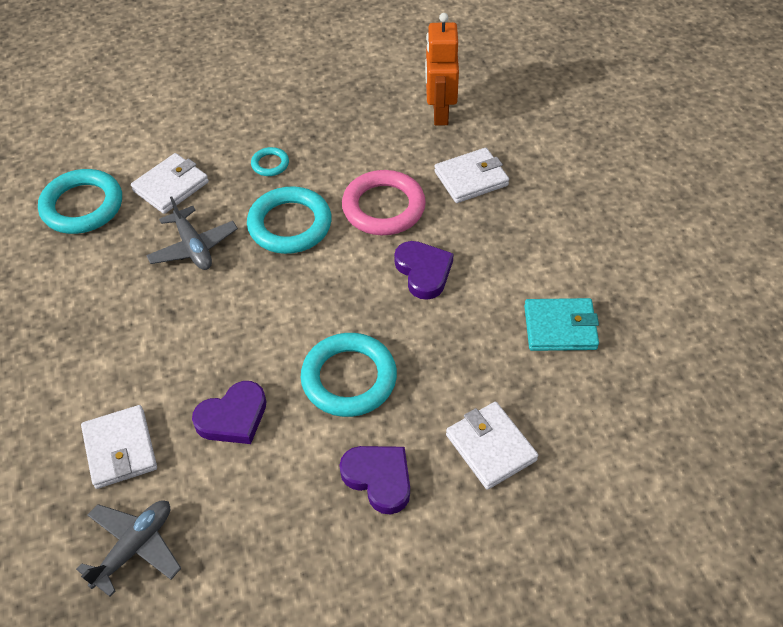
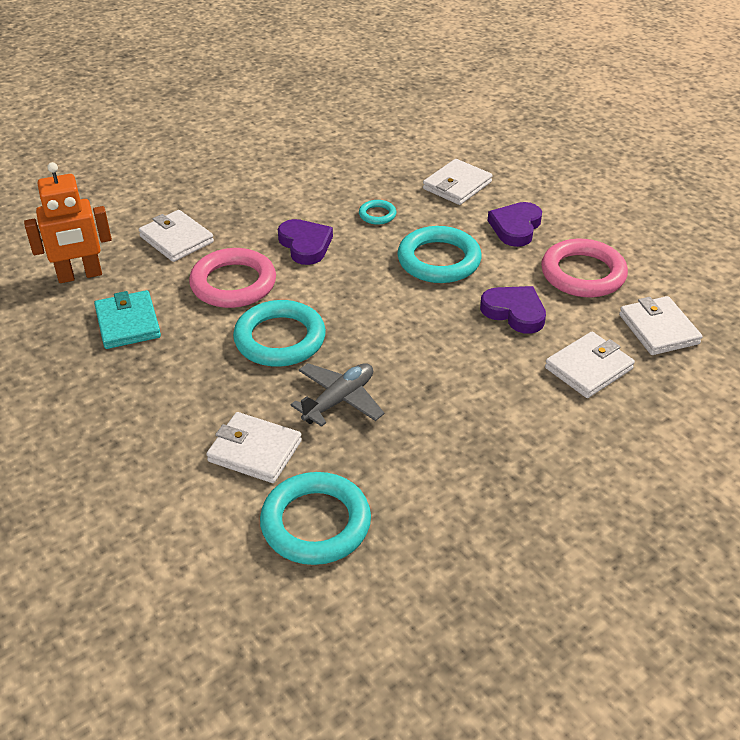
camera: 110 degrees left, 10 degrees down
(135, 547) = (658, 329): grey plane -> white wallet
(262, 513) = (583, 274): none -> pink ring
(270, 164) = (193, 379): turquoise ring -> turquoise ring (377, 215)
(423, 272) = (305, 245): purple heart -> purple heart turned 105 degrees clockwise
(560, 327) = (332, 172): turquoise wallet -> turquoise wallet (128, 323)

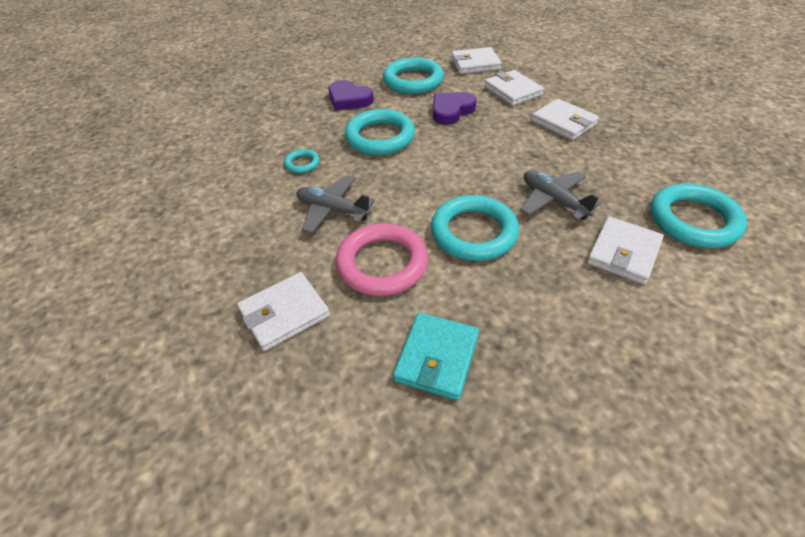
camera: 80 degrees left, 5 degrees up
(80, 275) = (328, 419): orange robot -> none
(128, 323) = (437, 358): turquoise wallet -> turquoise wallet turned 60 degrees counterclockwise
(305, 245) = (332, 210): purple heart -> grey plane
(457, 185) = (279, 119): white wallet -> white wallet (563, 122)
(583, 274) = (413, 80): pink ring -> turquoise ring

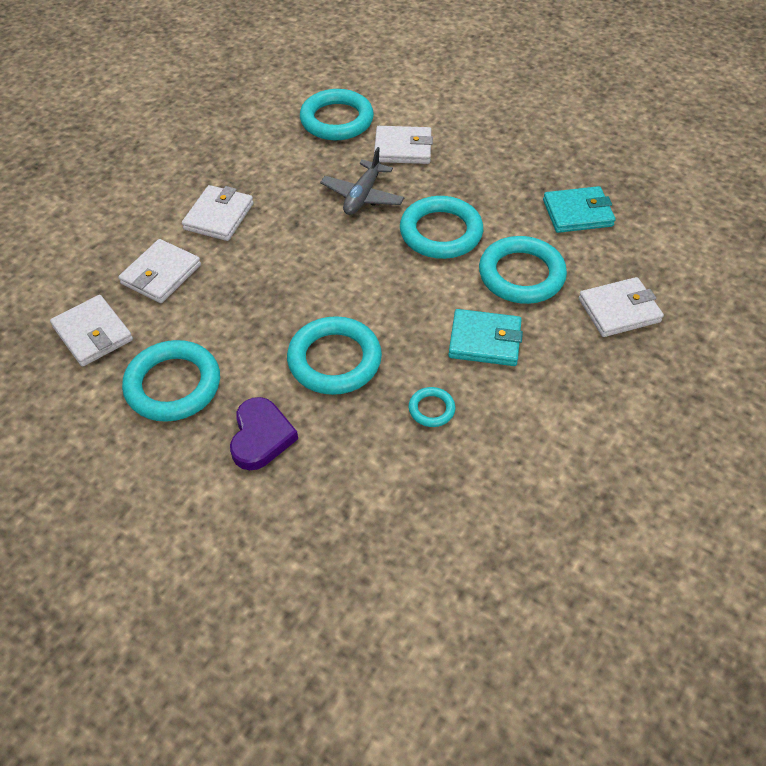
camera: 120 degrees left, 5 degrees up
(284, 313) = (619, 310): white wallet -> white wallet turned 45 degrees counterclockwise
(332, 210) = (484, 341): grey plane -> turquoise wallet
(382, 264) = (521, 275): pink ring -> turquoise ring
(451, 111) = (238, 315): purple heart -> none

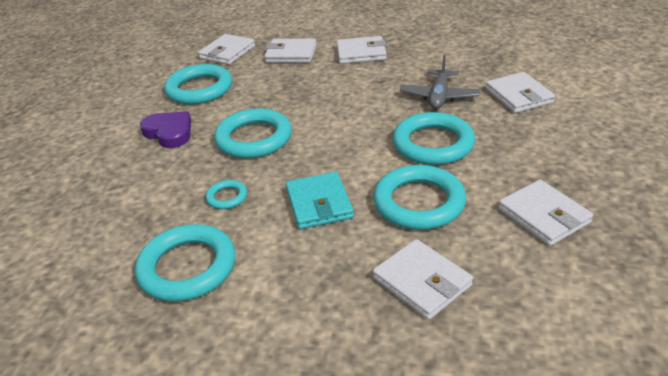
camera: 70 degrees right, 15 degrees down
(261, 437) = (169, 132): purple heart -> purple heart turned 120 degrees counterclockwise
(336, 120) = (516, 59): turquoise ring -> turquoise ring (187, 267)
(362, 196) = (439, 96): grey plane -> grey plane turned 75 degrees counterclockwise
(577, 213) = (543, 216): turquoise wallet -> white wallet

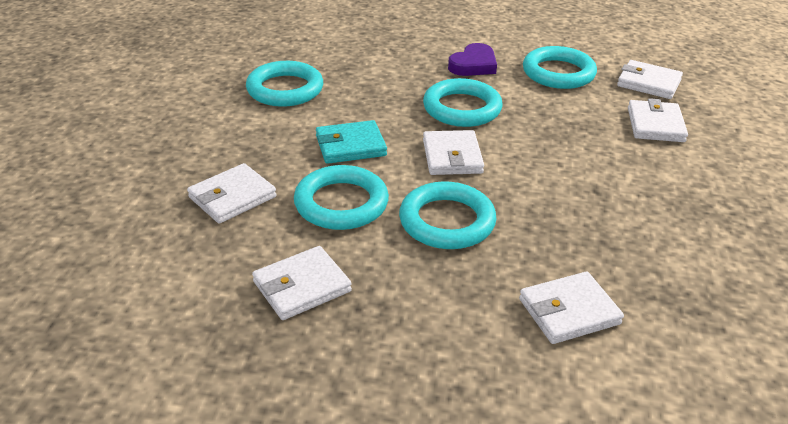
camera: 85 degrees right, 0 degrees up
(227, 197) = (369, 100): turquoise ring -> none
(361, 53) = (672, 178): white wallet -> white wallet (452, 157)
(439, 96) = (559, 236): grey plane -> none

